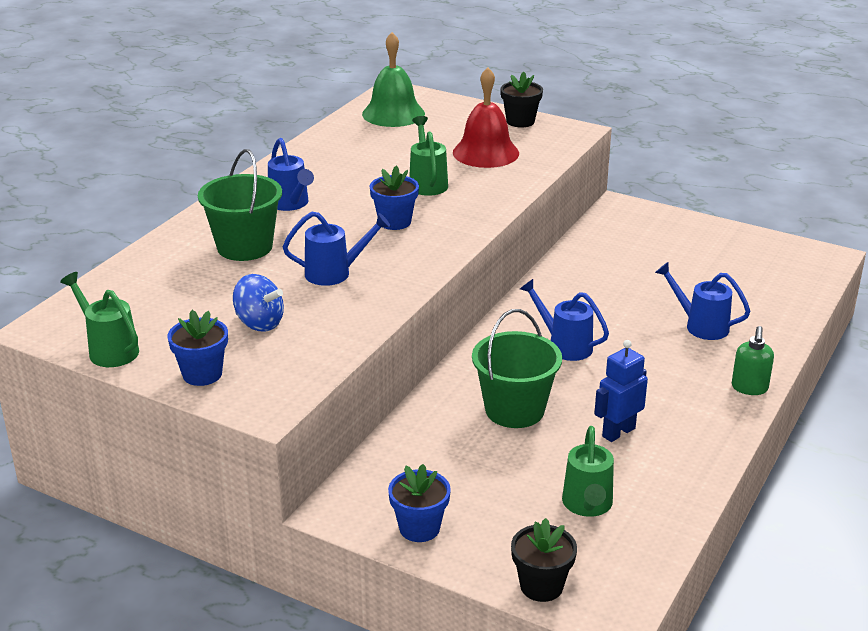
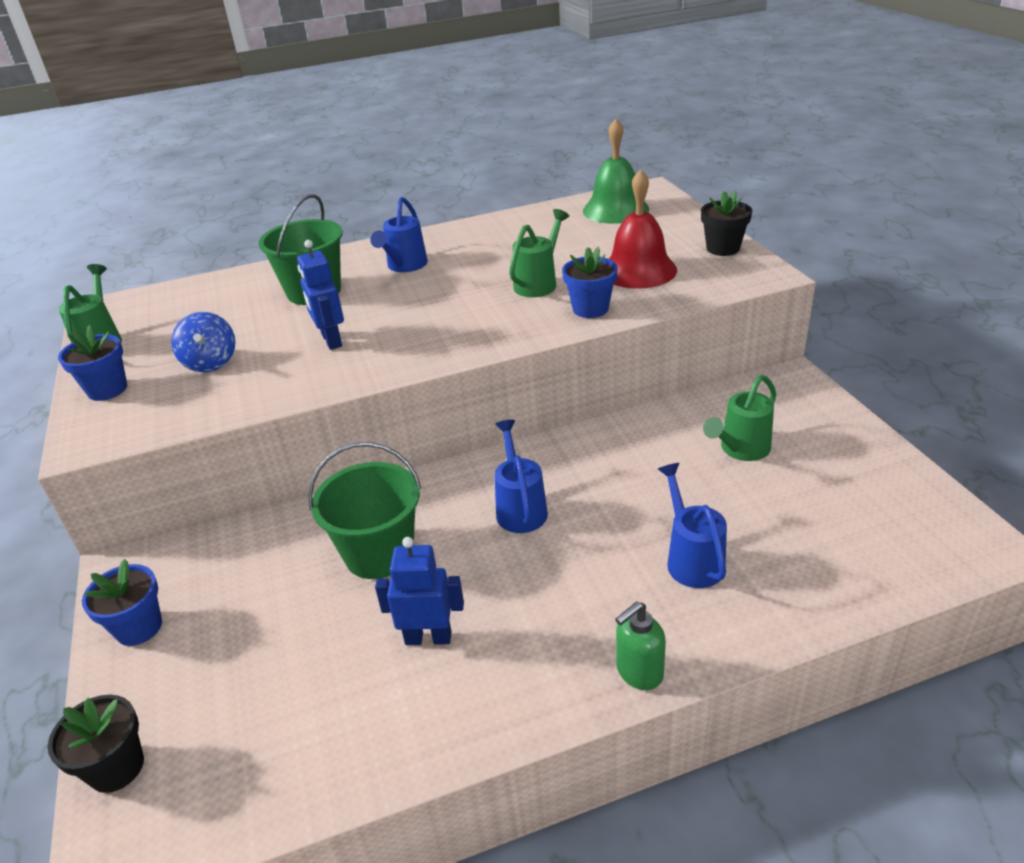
camera: 45 degrees right, 5 degrees up
(334, 273) = (331, 340): blue watering can -> blue robot
(394, 222) = (452, 311): blue flower pot -> blue flower pot (590, 309)
(587, 505) = (281, 704): green watering can -> green watering can (740, 449)

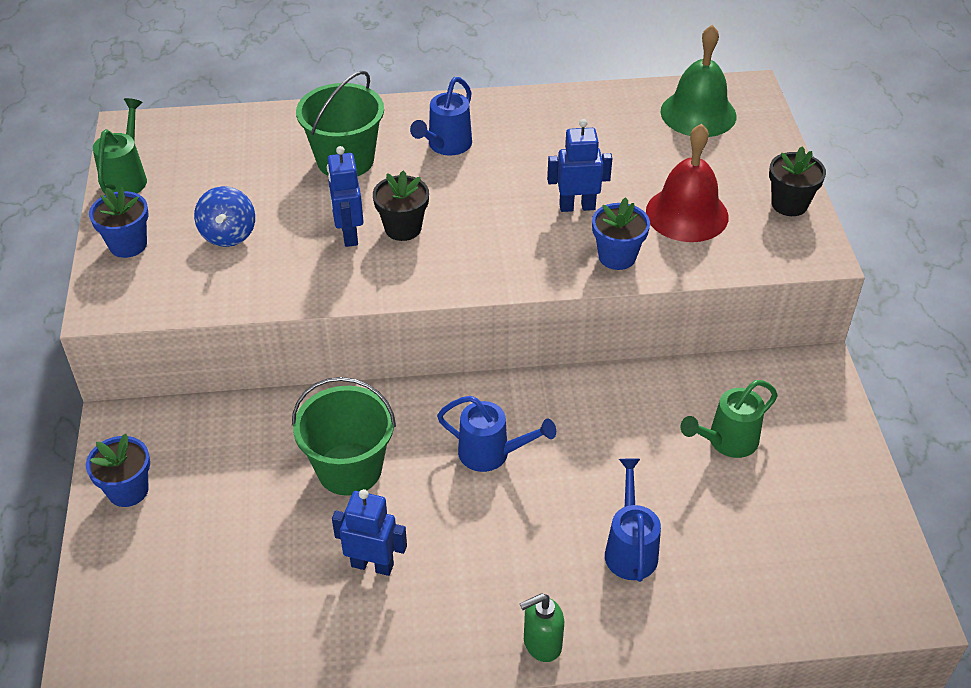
camera: 10 degrees right, 10 degrees up
(116, 767) = (98, 614): black flower pot -> black flower pot (403, 228)
(520, 508) = (491, 454): blue watering can -> blue watering can turned 105 degrees clockwise
(538, 283) = (577, 206): green watering can -> blue robot

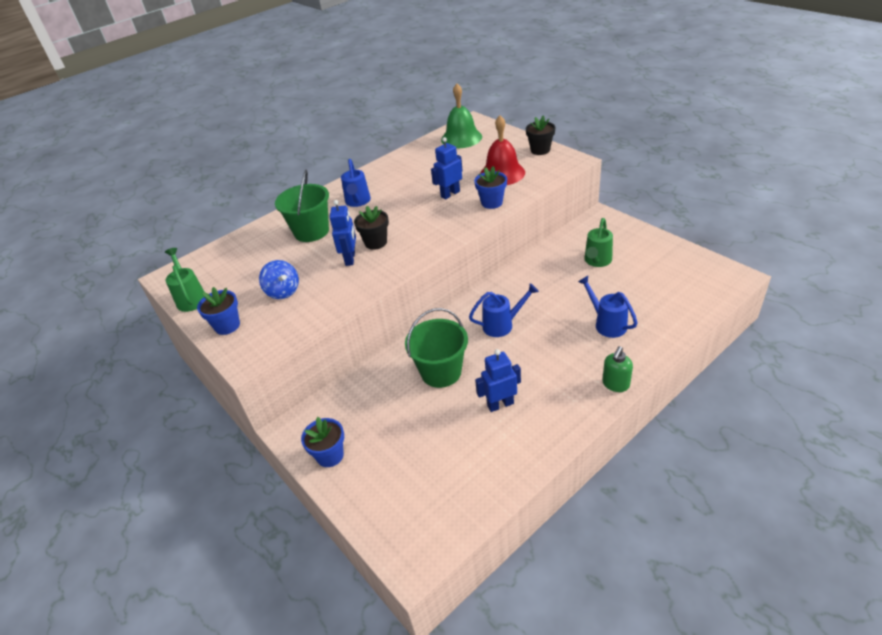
camera: 30 degrees left, 5 degrees down
(349, 234) = (350, 259): blue robot -> blue robot turned 135 degrees counterclockwise

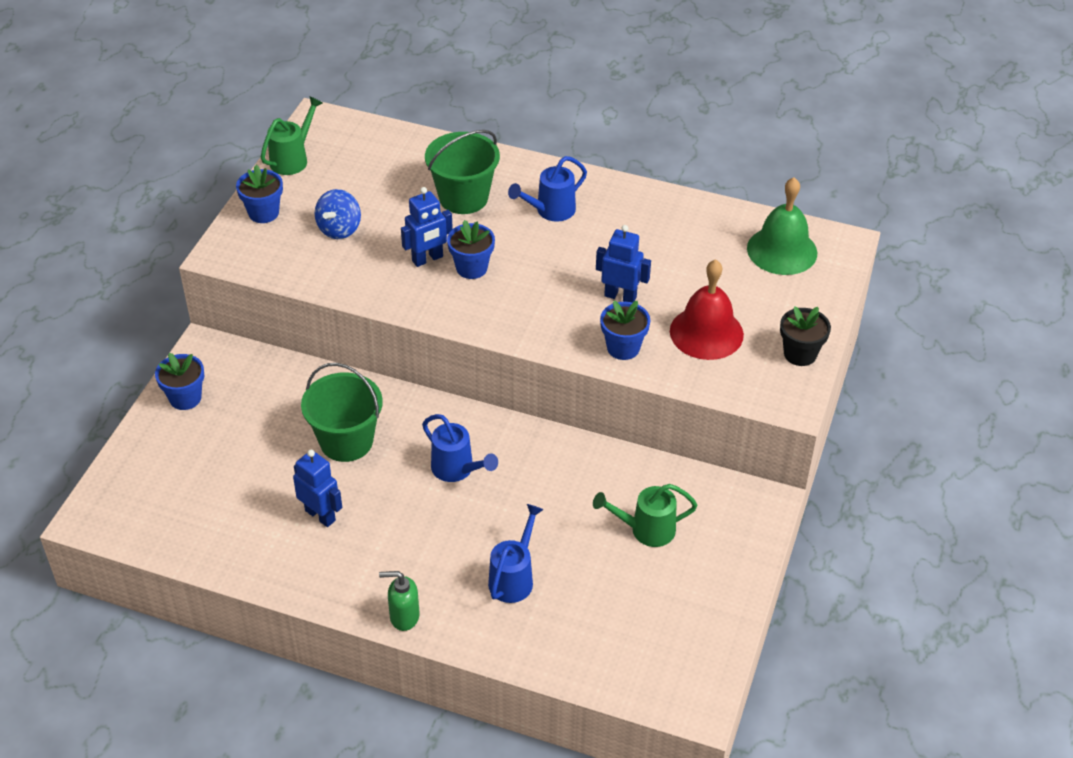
camera: 55 degrees right, 5 degrees up
(376, 242) = (471, 268): black flower pot -> blue flower pot

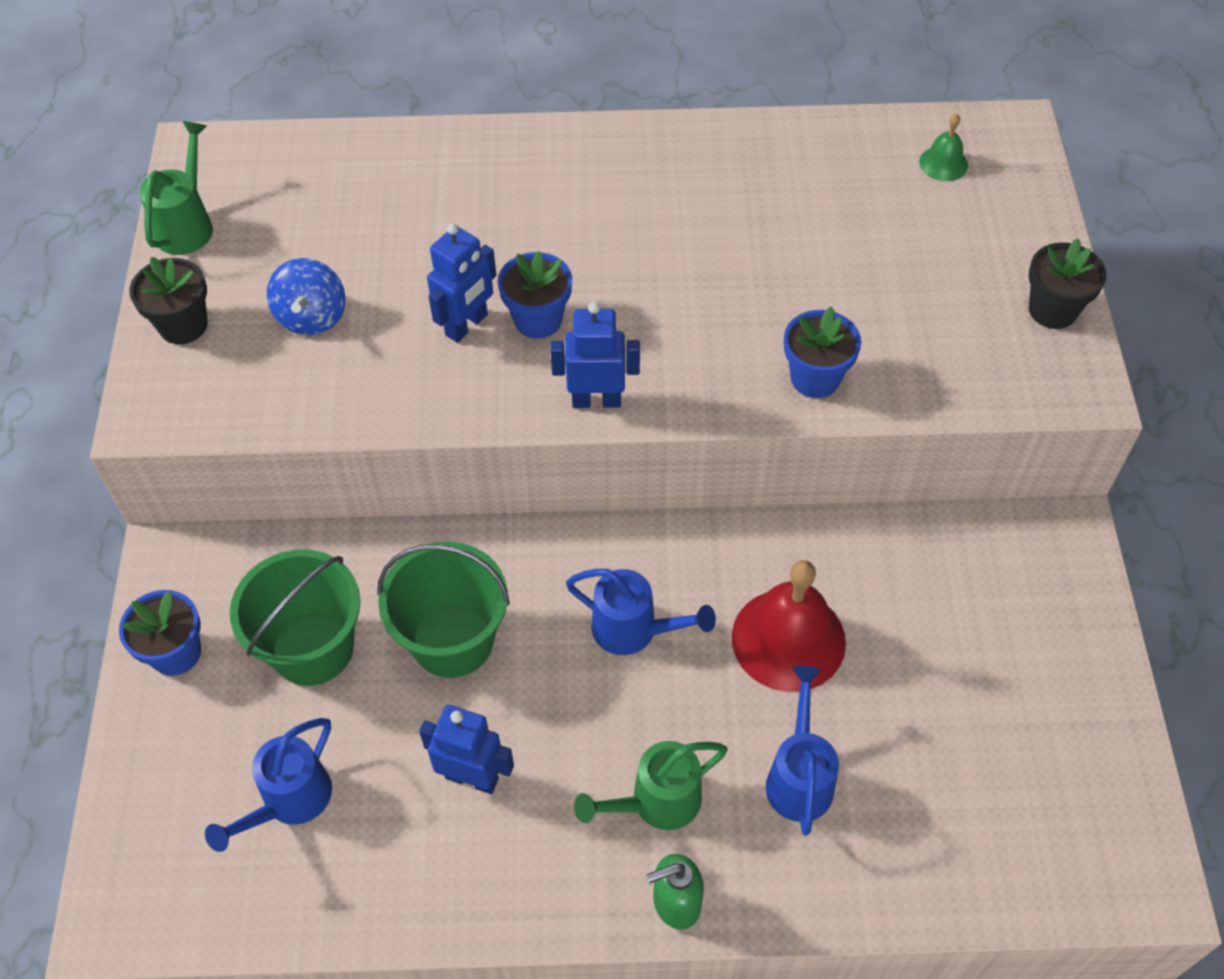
camera: 20 degrees left, 10 degrees up
(263, 213) = (183, 325): blue flower pot -> black flower pot
(463, 197) = (470, 212): green bucket -> green bucket (312, 648)
(550, 211) = (604, 197): blue watering can -> blue watering can (289, 801)
(620, 296) = (769, 299): blue robot -> blue robot (596, 400)
(646, 530) = (938, 632): green watering can -> green watering can (656, 802)
(706, 333) = (913, 318): red bell -> red bell (788, 639)
(782, 250) = (943, 163): green bell -> green bell, size x0.48

